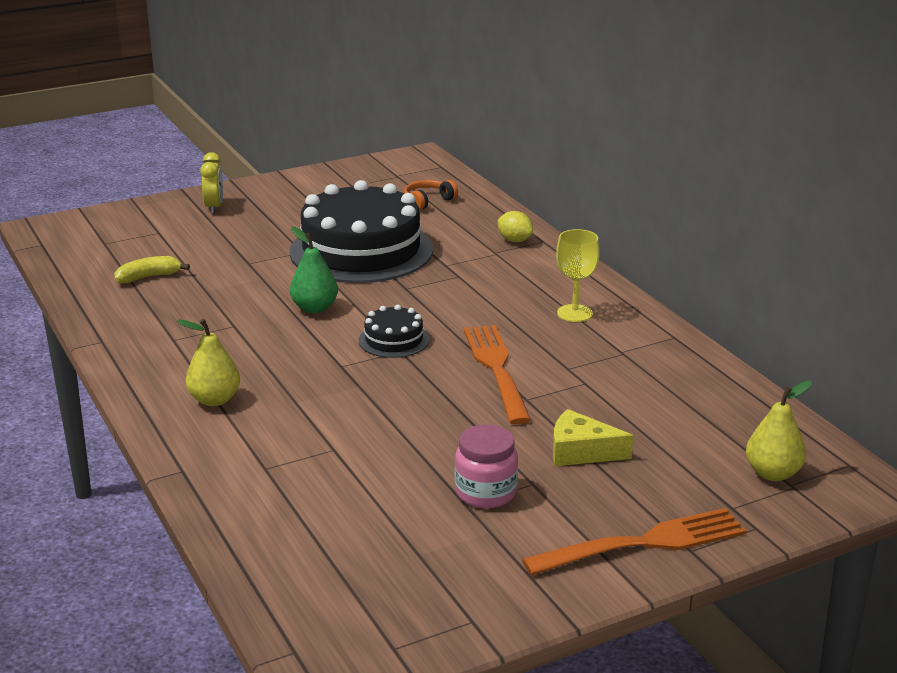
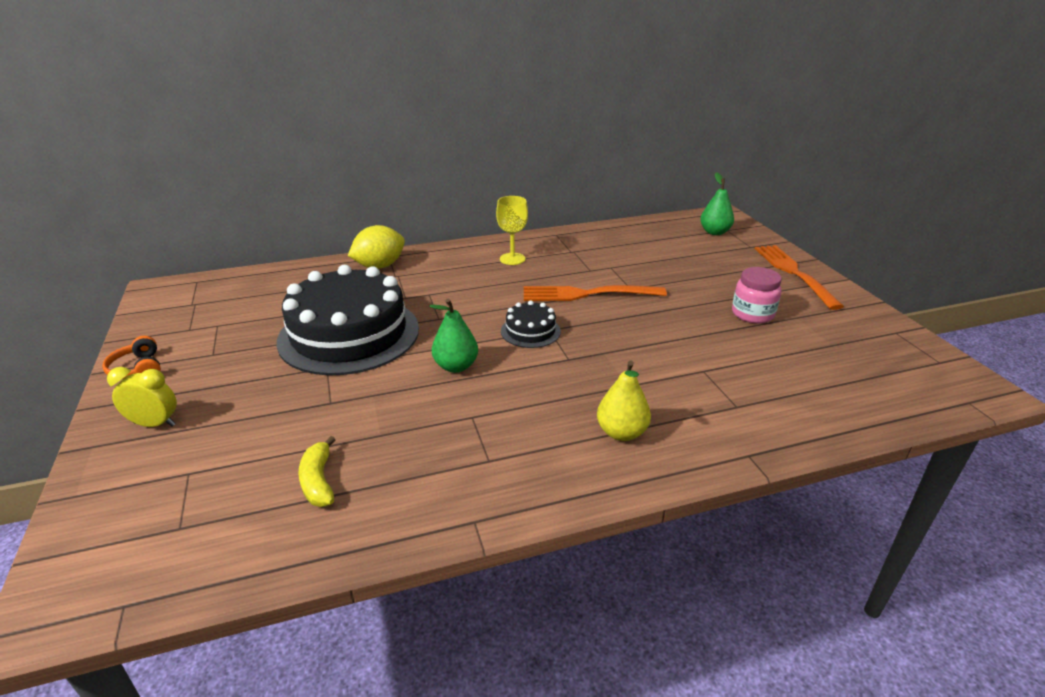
camera: 80 degrees left, 5 degrees up
(428, 201) = (269, 294): orange headphones -> orange headphones (138, 369)
(514, 240) = (379, 266): yellow lemon -> yellow lemon, size x1.65
(581, 452) = (697, 278): yellow cheese -> none
(773, 473) = (714, 232): yellow pear -> green pear

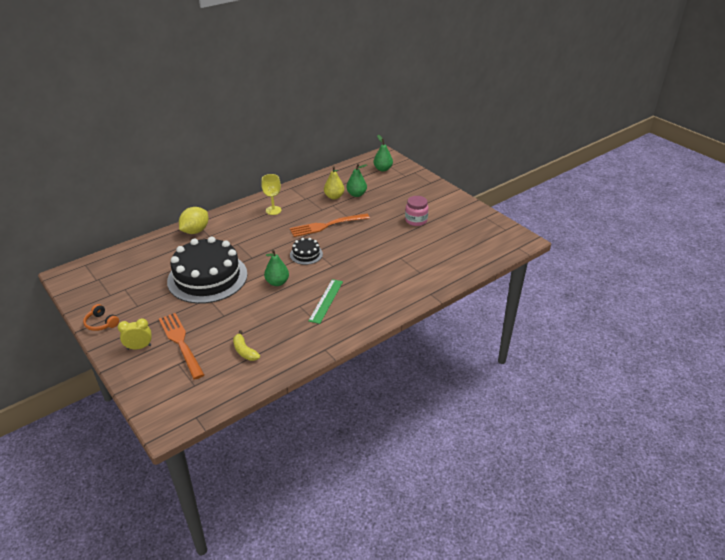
camera: 20 degrees left, 5 degrees up
(526, 419) = (326, 301): none -> green ruler
(621, 432) = (372, 297): yellow pear -> yellow pear (334, 197)
(657, 259) = (356, 194): none -> green pear
(794, 273) = (432, 190): orange fork -> orange fork (181, 343)

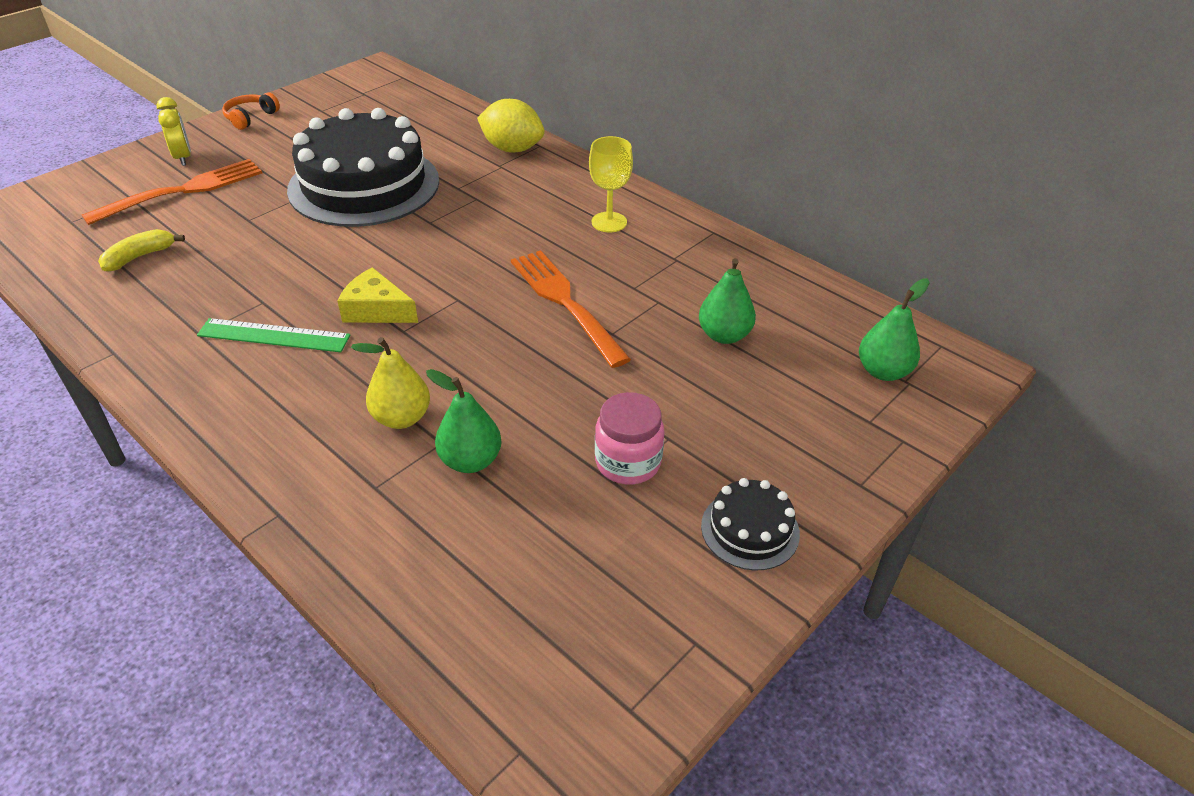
camera: 80 degrees right, 5 degrees up
(277, 282) = (344, 263): green pear -> green pear (470, 461)
(306, 254) = (445, 287): black cake -> black cake (750, 529)
(316, 272) = (376, 310): none -> yellow cheese
(334, 197) = (697, 299): yellow pear -> yellow pear (401, 418)

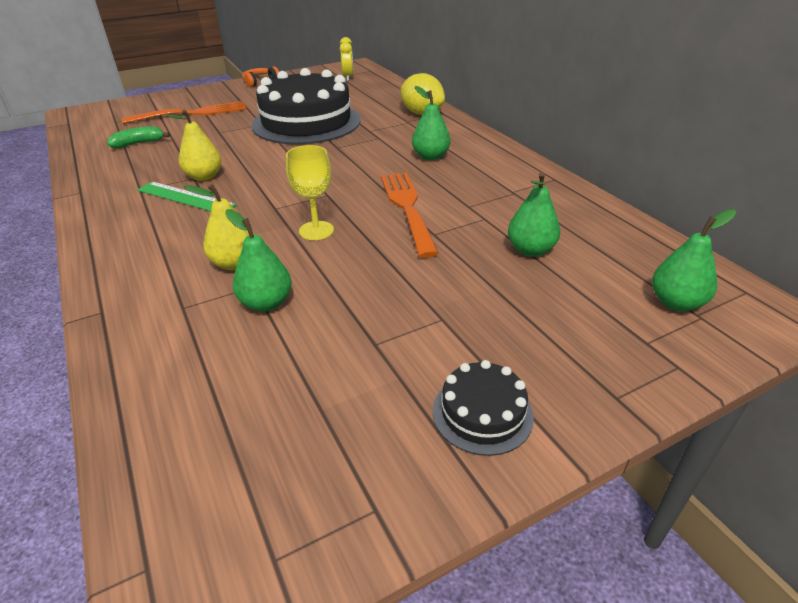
camera: 20 degrees right, 5 degrees down
(139, 257) = (139, 143): yellow banana -> green banana
(183, 158) = (205, 97): yellow clock -> yellow clock (348, 78)
(277, 298) = (204, 177): none -> yellow pear
(376, 310) = (265, 193): yellow cheese -> none
(556, 220) = (430, 157): none -> green pear
(609, 222) = (471, 162): yellow goblet -> yellow goblet (316, 230)
(628, 462) = (395, 330): pink jar -> none

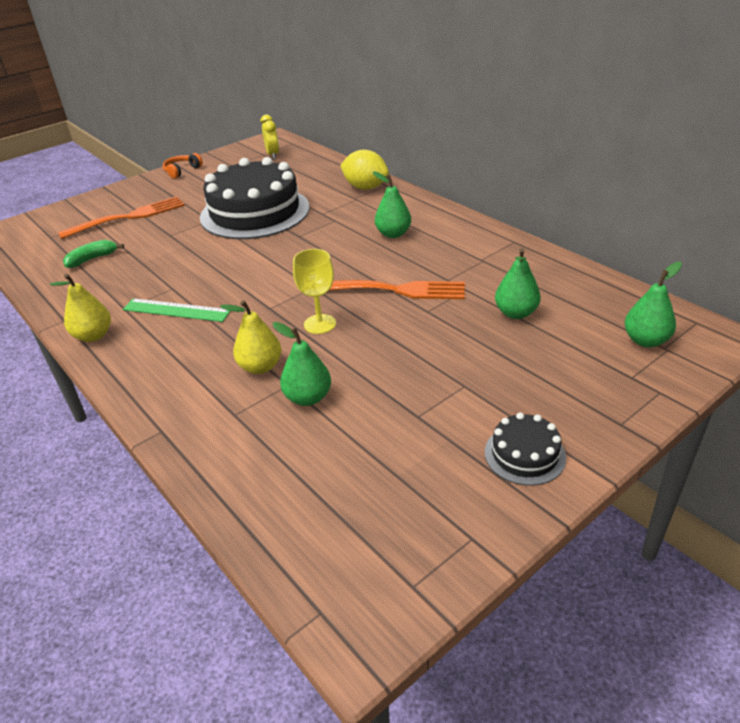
camera: 10 degrees left, 0 degrees up
(204, 177) = (182, 286): yellow pear -> yellow pear (93, 336)
(408, 209) = (394, 290): orange fork -> orange fork turned 120 degrees clockwise

